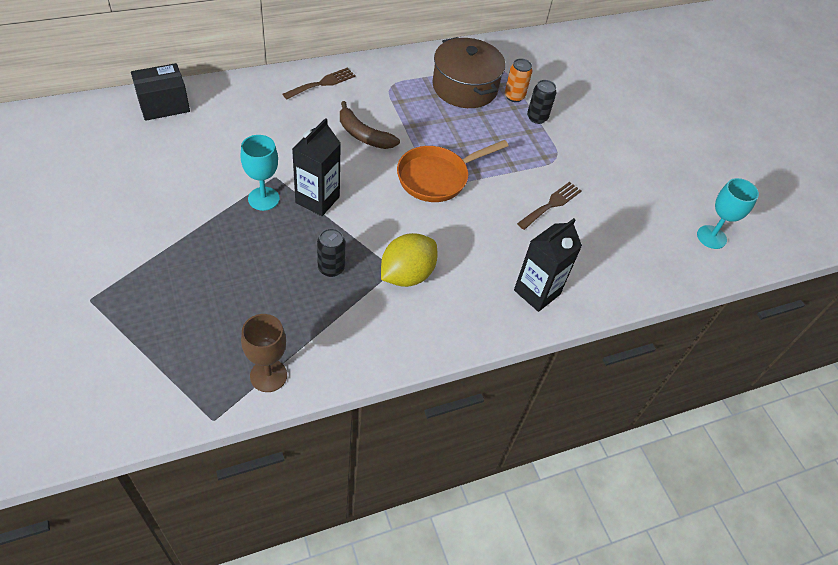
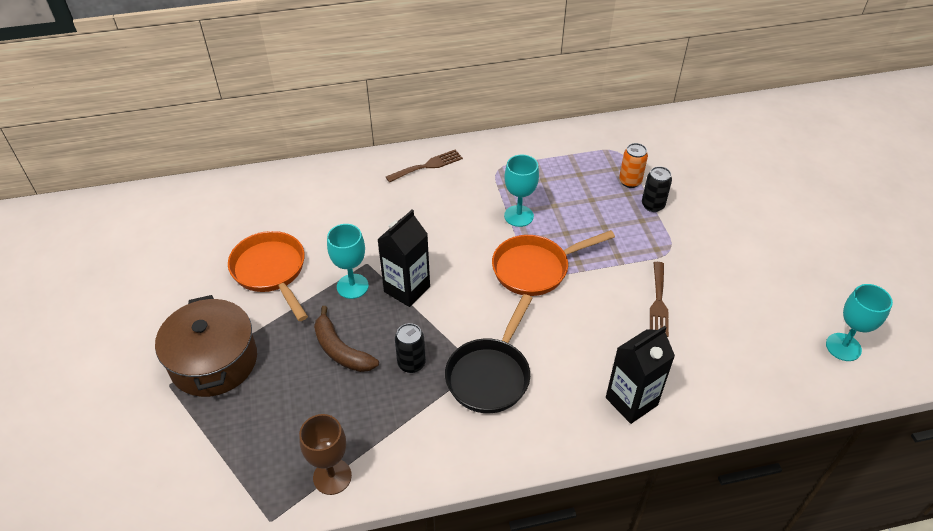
camera: 15 degrees right, 5 degrees down
(163, 105) = (268, 186): black box -> none
(179, 187) = (271, 272): none -> orange pan
(363, 135) = (463, 221): brown banana -> brown banana (341, 350)
(407, 275) = (490, 374): yellow lemon -> black pan
(415, 129) = (518, 216): none -> turquoise goblet
(465, 87) = (577, 171): brown pot -> brown pot (214, 361)
(551, 204) = (658, 302): brown fork -> brown fork turned 135 degrees clockwise

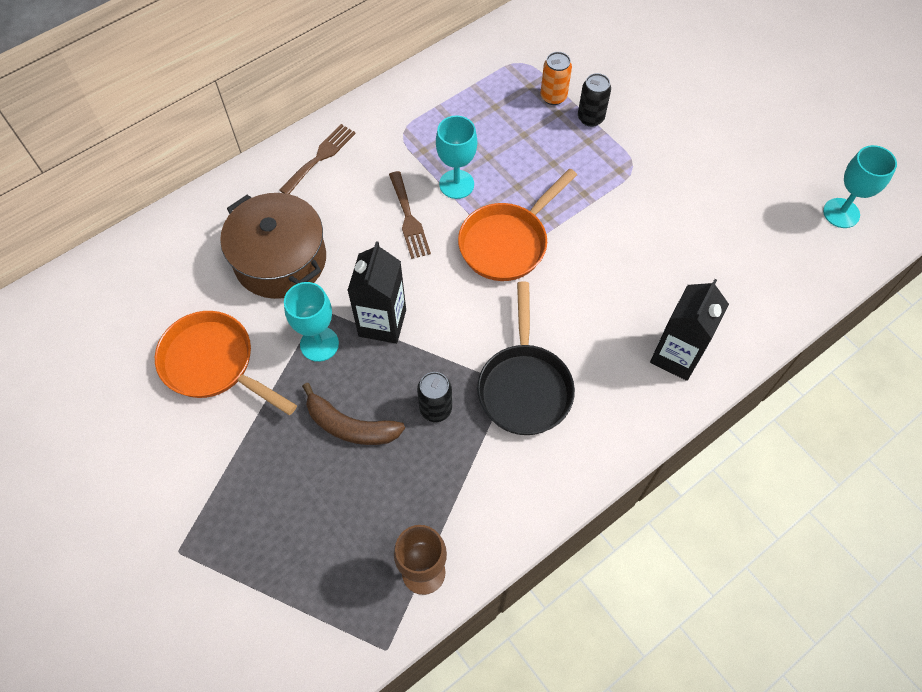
camera: 25 degrees left, 15 degrees up
(214, 361) = (213, 501): brown pot -> brown pot (280, 260)
(658, 302) = (650, 233): brown fork -> brown fork (409, 219)

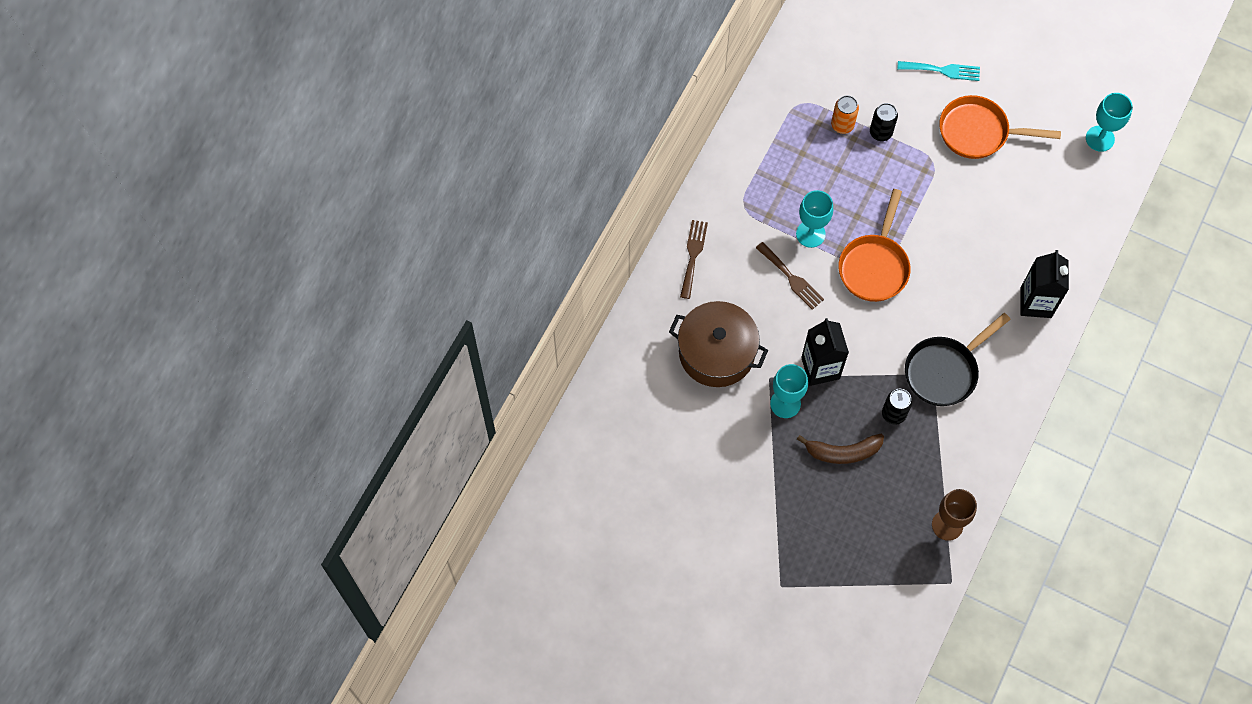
camera: 25 degrees left, 5 degrees up
(214, 364) = (720, 451): orange pan -> orange pan (978, 132)
(524, 386) = (944, 371): black pan -> black pan turned 75 degrees clockwise
(691, 85) = (942, 70): none -> turquoise fork

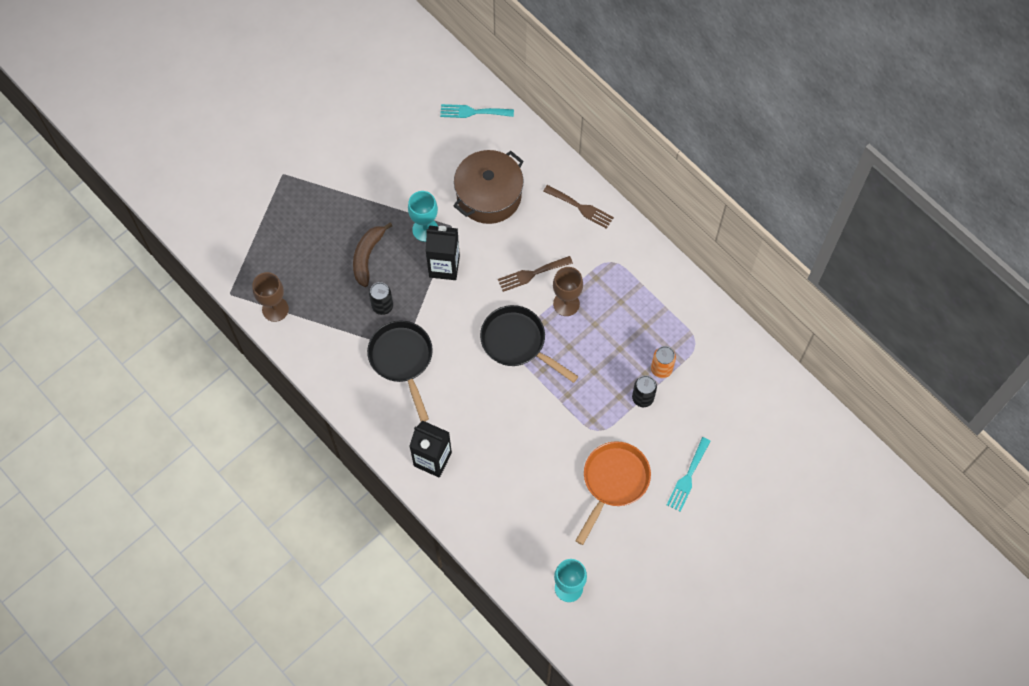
camera: 110 degrees right, 0 degrees up
(618, 406) = (473, 112): none -> turquoise fork
(810, 234) = (566, 304): turquoise goblet -> brown goblet
(874, 266) = (517, 342): orange pan -> black pan

